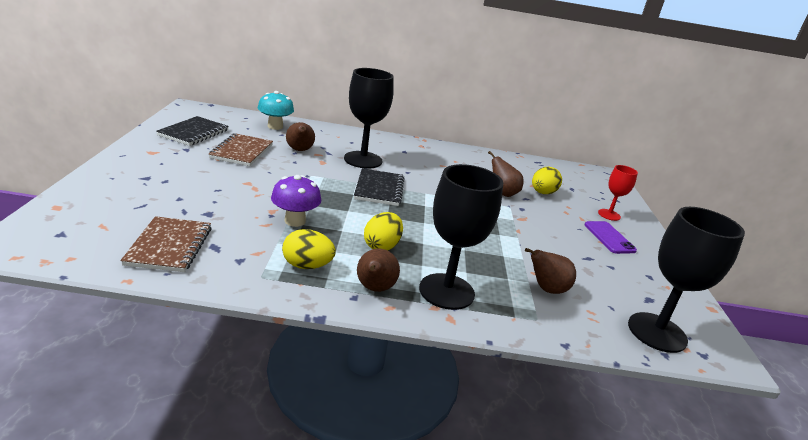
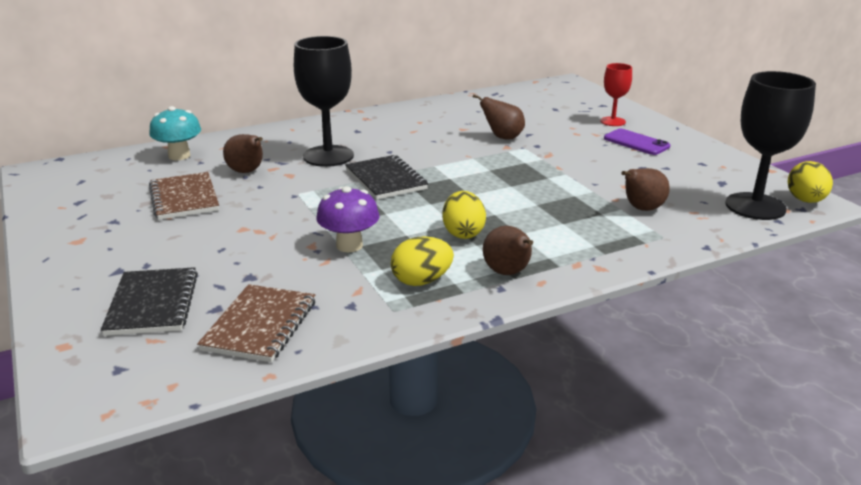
camera: 25 degrees left, 0 degrees up
(169, 246) = (260, 325): brown notebook -> brown notebook turned 45 degrees clockwise
(193, 133) = (93, 199): black notebook -> black notebook (152, 304)
(446, 291) = (569, 247): black goblet -> none
(542, 193) = (536, 123): yellow egg -> yellow egg (805, 201)

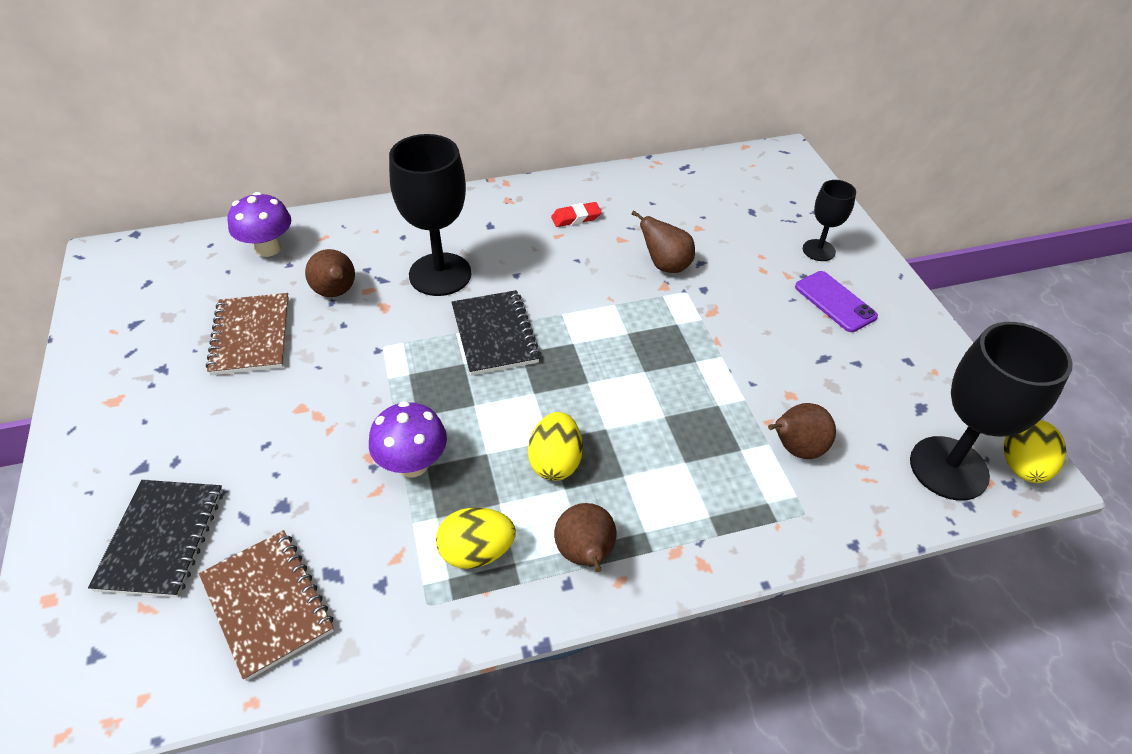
camera: 10 degrees right, 20 degrees up
(179, 156) = (268, 248): turquoise mushroom -> purple mushroom
(260, 325) = (268, 604): brown notebook -> brown notebook turned 60 degrees counterclockwise
(423, 122) = (576, 218): none -> red eraser
(613, 121) = (818, 250): red goblet -> black goblet

